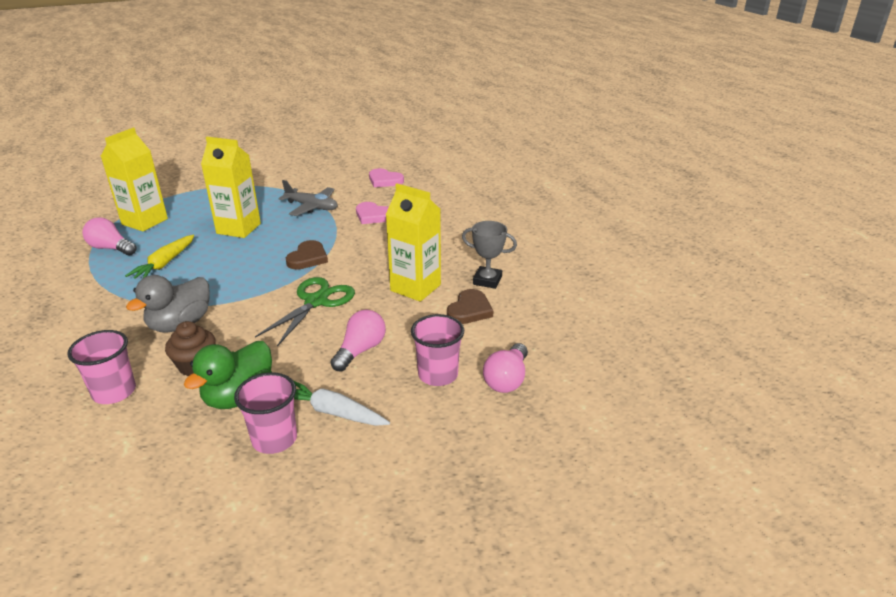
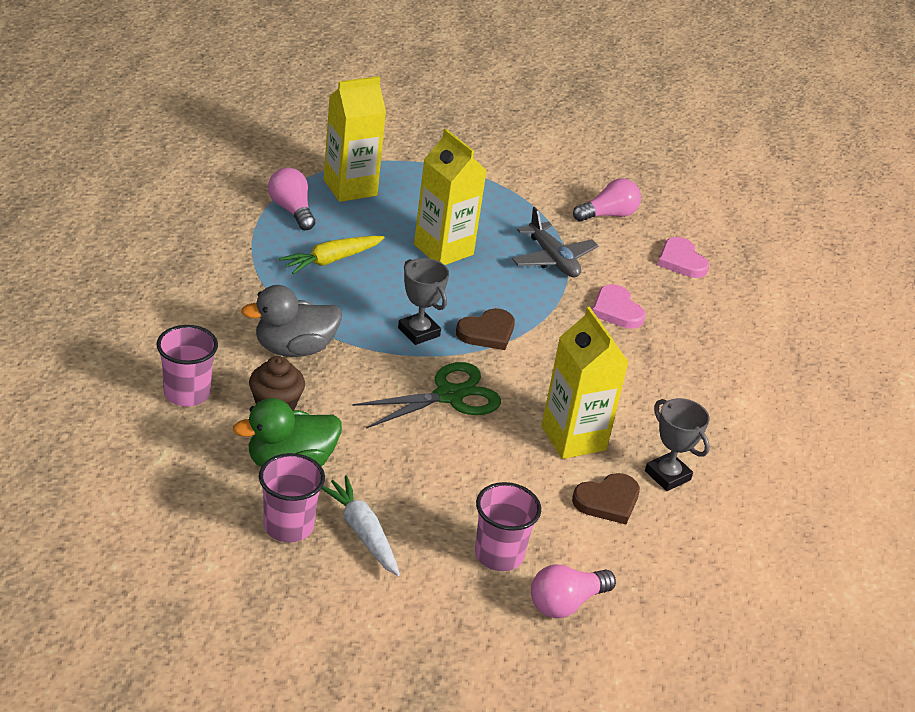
camera: 30 degrees right, 5 degrees up
(262, 277) = (418, 332): none -> grey trophy
(360, 350) = (445, 481): pink light bulb -> pink light bulb (608, 215)

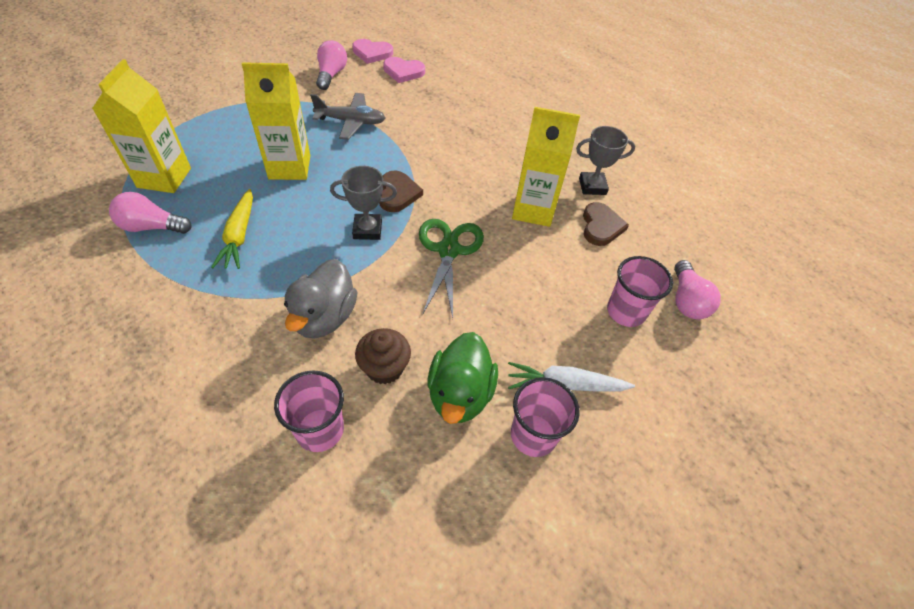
camera: 55 degrees left, 15 degrees up
(616, 310) = (425, 123): pink heart -> pink heart (372, 53)

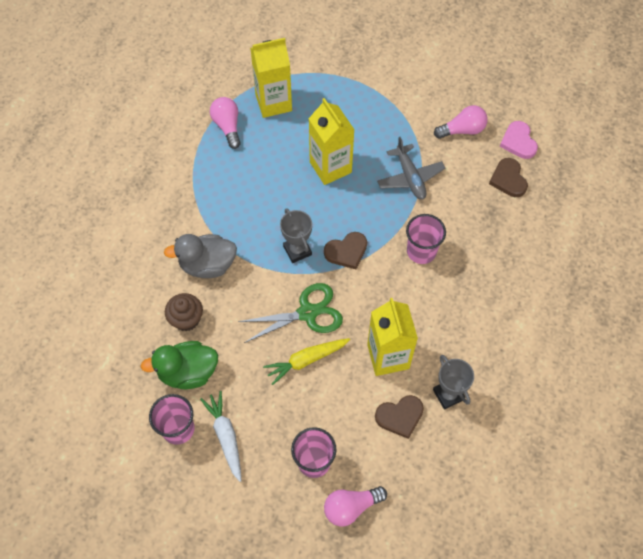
camera: 70 degrees right, 10 degrees up
(239, 235) = (247, 178): yellow carrot -> yellow carrot (306, 360)
(320, 430) = (129, 306): pink cup -> pink cup (421, 251)
(403, 72) = (508, 179): pink heart -> brown heart

